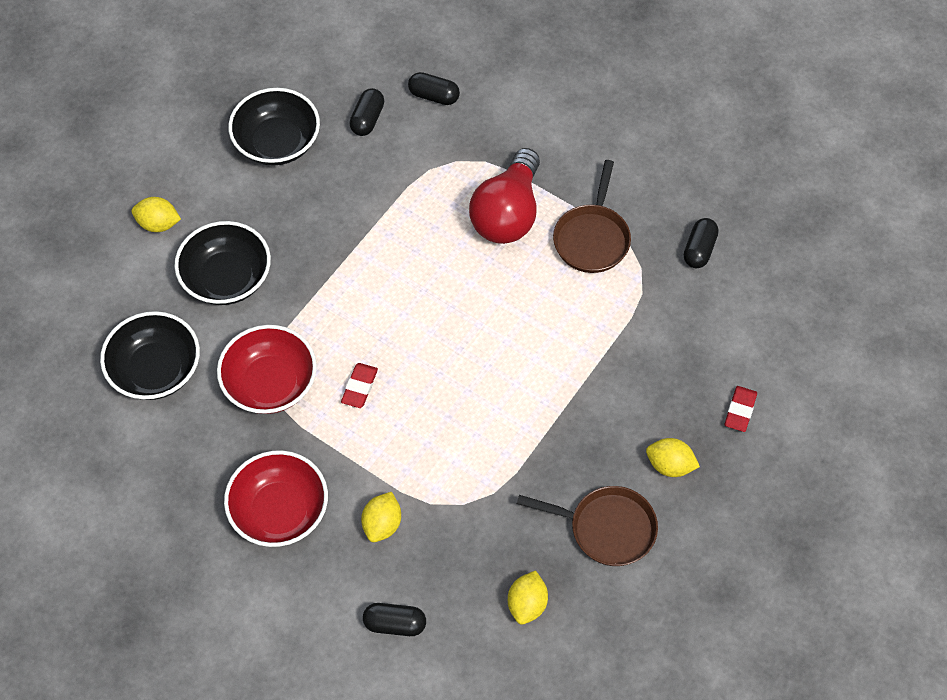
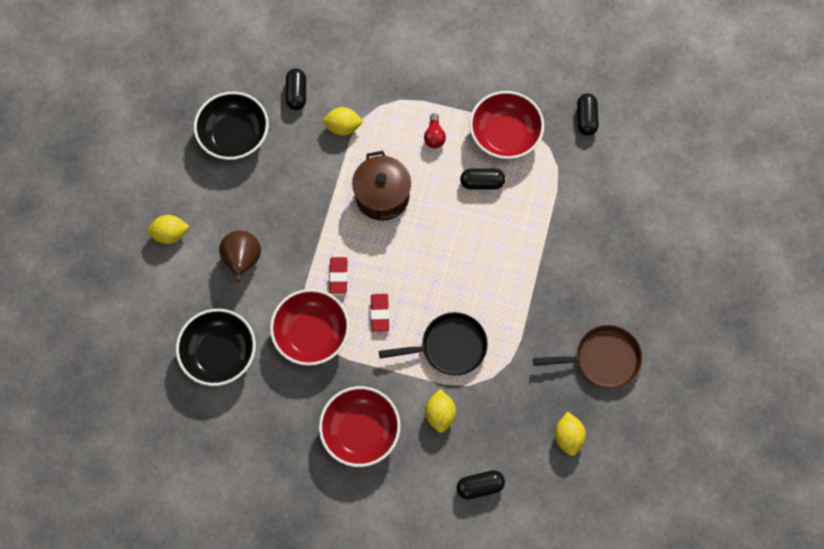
camera: 20 degrees left, 10 degrees up
(227, 278) = (243, 261): black bowl -> brown pear
(418, 259) = (382, 196): none -> brown pot
(425, 452) = (449, 347): none -> black pan
(434, 96) = (340, 57): black capsule -> black capsule (482, 183)
(508, 213) = (434, 136): red light bulb -> red light bulb, size x0.41
(592, 238) = (504, 135): brown pan -> red bowl
(670, 465) = (628, 295): yellow lemon -> yellow lemon (343, 127)
(740, 410) = (662, 235): red eraser -> red eraser (338, 276)

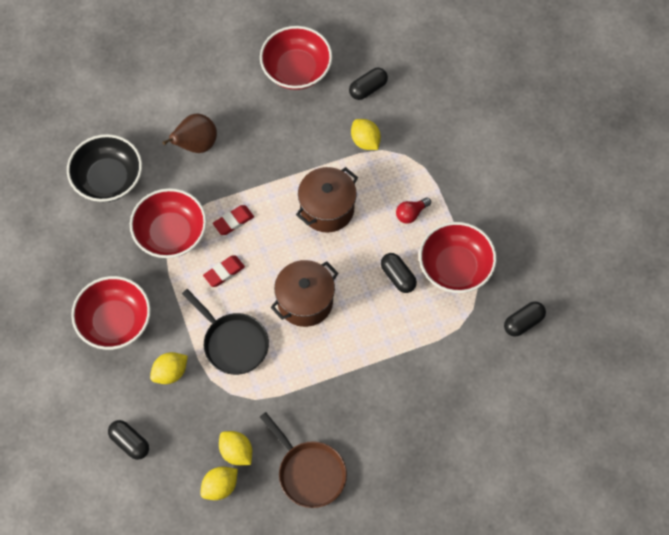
camera: 55 degrees right, 5 degrees down
(170, 234) = (180, 80): yellow lemon -> yellow lemon (236, 452)
(235, 136) = (296, 69): black bowl -> red bowl
(452, 267) = (305, 301): none -> brown pot

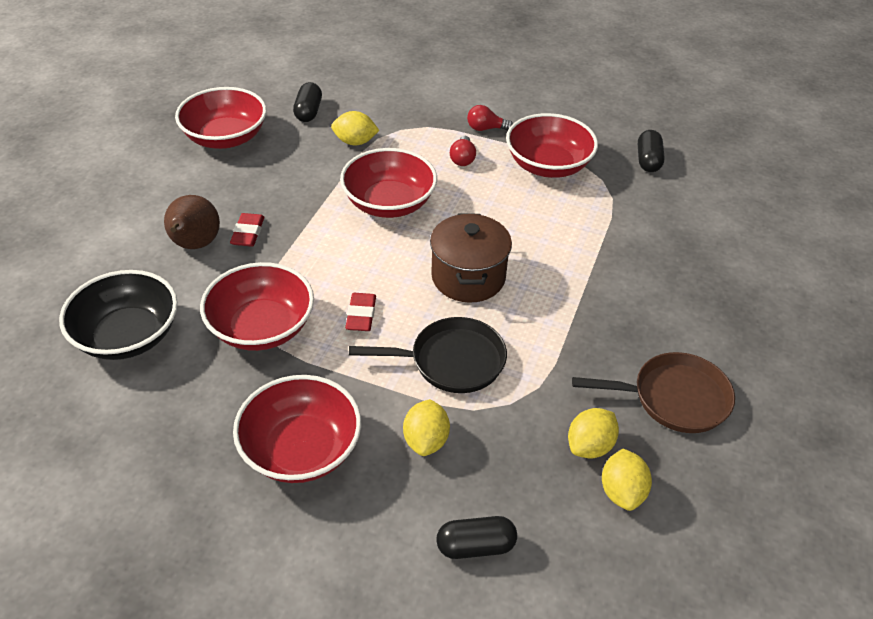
camera: 50 degrees left, 20 degrees down
(233, 221) = (314, 272): red eraser -> red eraser (248, 233)
(236, 452) = (590, 446): yellow lemon -> yellow lemon turned 45 degrees counterclockwise
(327, 209) = (389, 203): brown pot -> red bowl
(398, 277) = (516, 203): black capsule -> none
(457, 202) = (486, 128): none -> red light bulb

